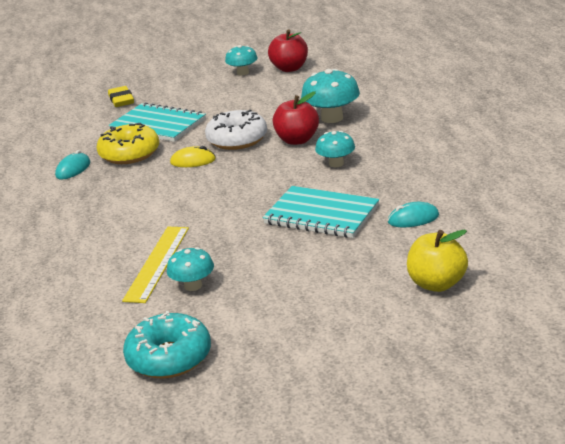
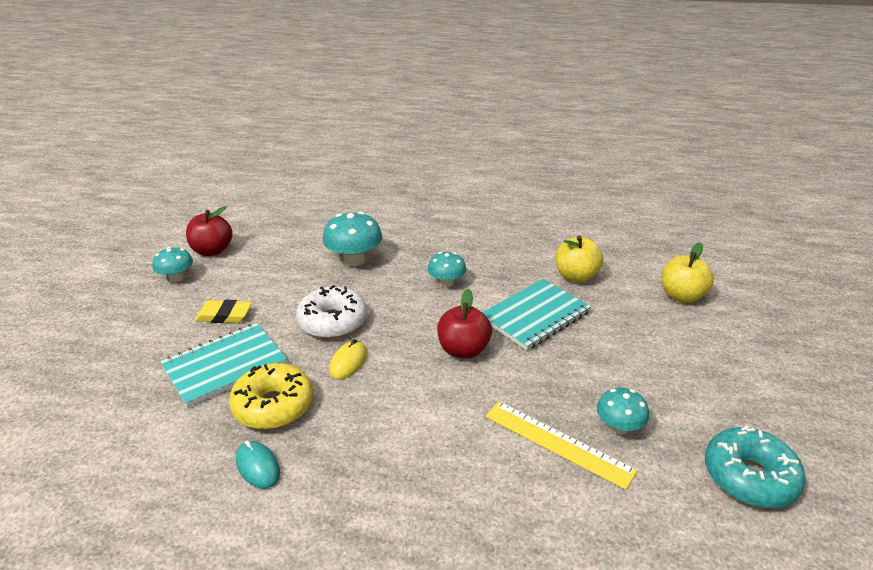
camera: 70 degrees left, 5 degrees up
(121, 100) = (109, 379): yellow eraser -> yellow eraser (224, 315)
(297, 140) = (376, 289): red apple -> red apple (463, 350)
(413, 219) = (576, 276): turquoise mouse -> yellow apple

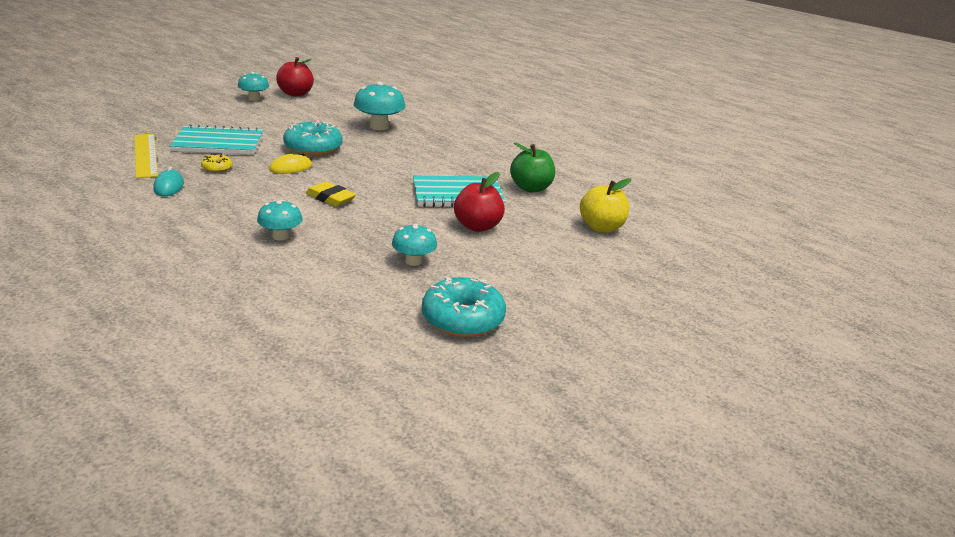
camera: 30 degrees right, 5 degrees down
(224, 315) = (254, 123): yellow eraser -> yellow eraser (330, 198)
(273, 406) = (217, 168): yellow donut -> yellow donut, size x0.48
(332, 322) = (313, 148): white donut -> turquoise donut
(446, 283) = (423, 158): turquoise mushroom -> turquoise mushroom (280, 236)
(463, 350) = (374, 190): red apple -> red apple (477, 226)
(558, 443) = (357, 250): yellow ruler -> yellow ruler (146, 155)
(576, 276) = (531, 188): yellow apple -> green apple

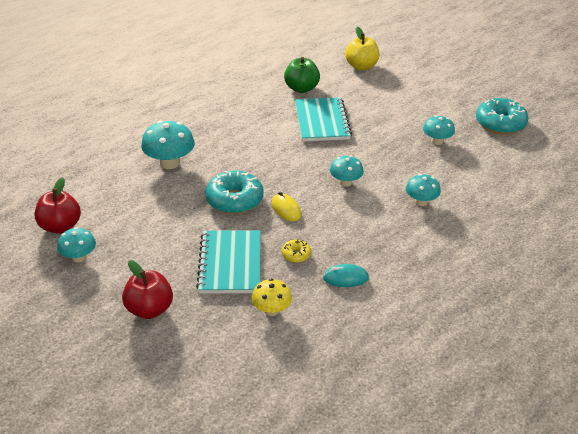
camera: 85 degrees left, 10 degrees up
(146, 155) = (271, 310): yellow ruler -> yellow mushroom
(330, 198) = (345, 182): yellow eraser -> turquoise mushroom
(477, 226) = (375, 114): red apple -> red apple (149, 309)

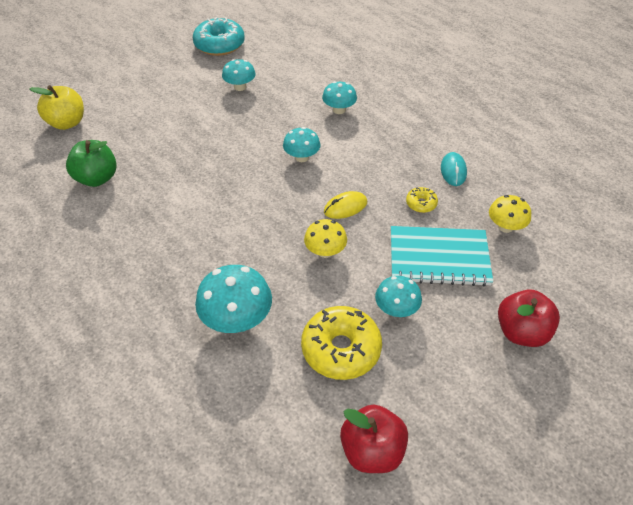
camera: 85 degrees left, 10 degrees up
(79, 257) = (437, 418): turquoise mushroom -> turquoise mushroom (396, 309)
(141, 211) = (341, 349): none -> yellow donut
(234, 200) = (325, 251): turquoise donut -> yellow mushroom
(322, 121) = (178, 166): turquoise notebook -> none

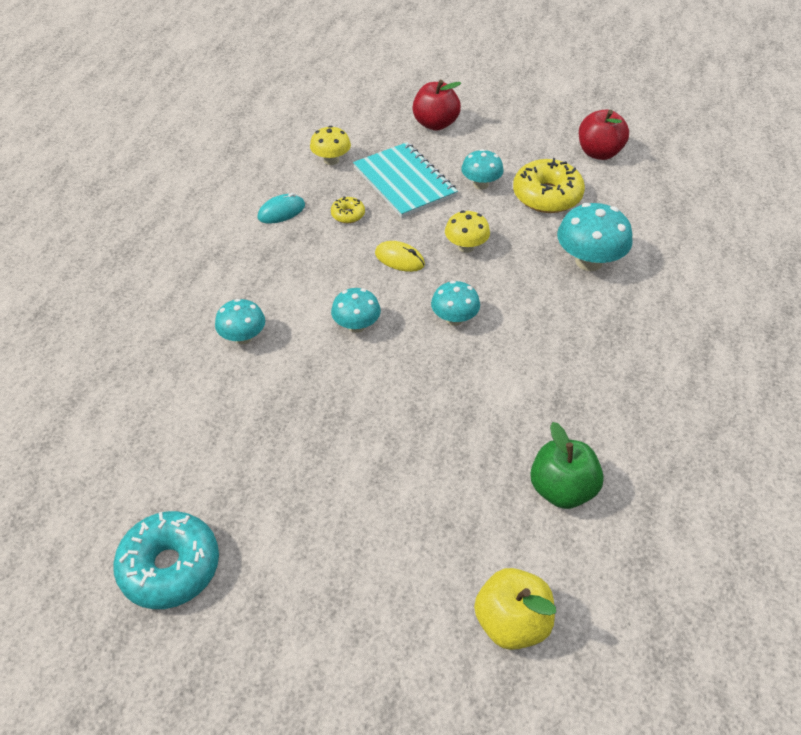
camera: 125 degrees left, 0 degrees up
(240, 87) = (267, 464): turquoise mushroom -> turquoise mushroom (454, 319)

